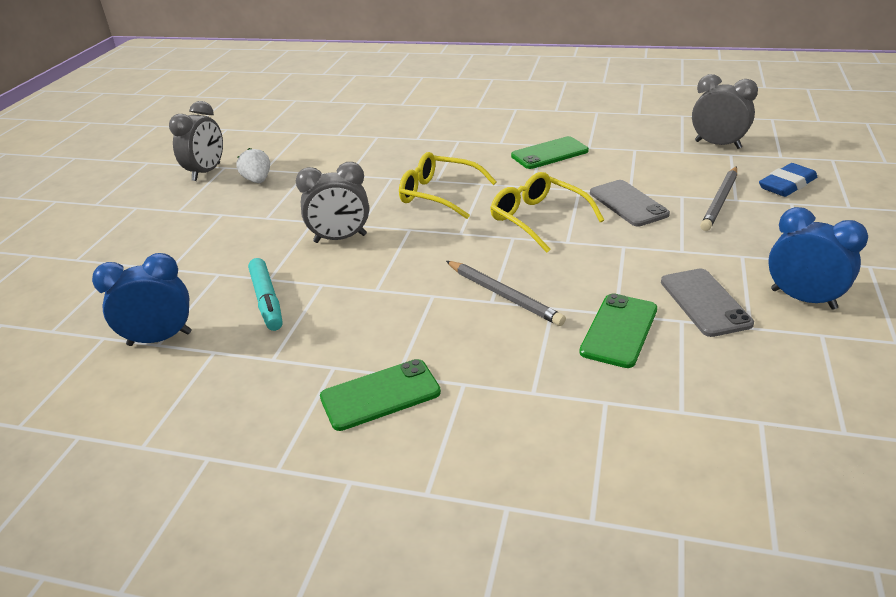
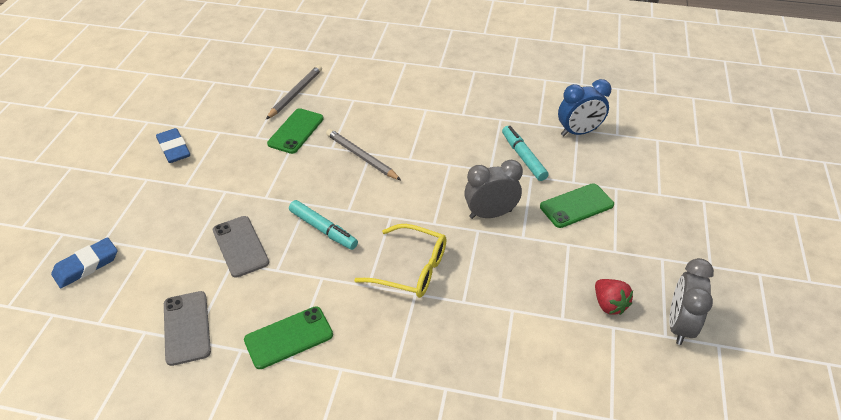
camera: 175 degrees right, 10 degrees up
(257, 180) = (609, 304): white strawberry -> red strawberry
(380, 395) = (433, 99): green phone -> green phone (576, 206)
(539, 219) = (323, 229): yellow glasses -> turquoise marker
(705, 302) = (235, 148): grey phone -> grey phone (186, 327)
(717, 145) = (98, 343): grey clock -> none
(720, 201) = (160, 245): grey pencil -> grey pencil (295, 93)
(803, 299) = (174, 149): blue clock -> blue eraser

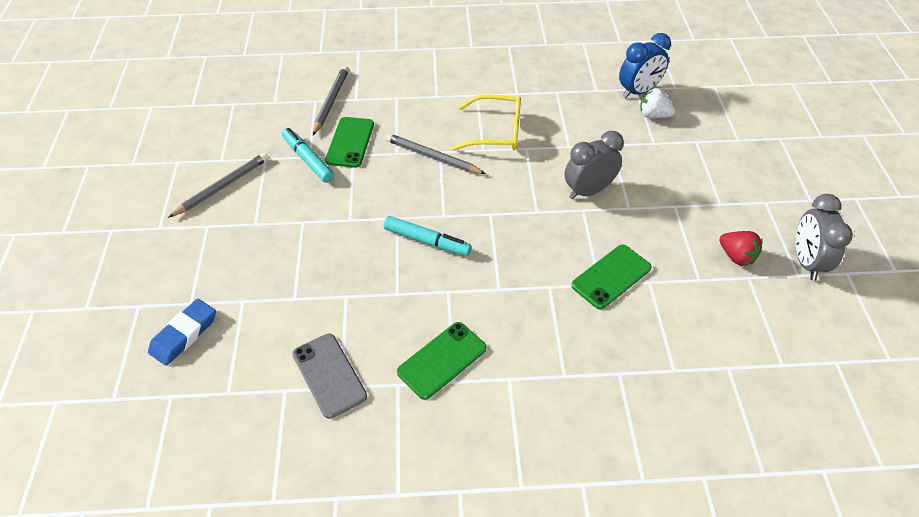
camera: 15 degrees left, 5 degrees up
(174, 149) = (222, 186): blue eraser -> grey pencil
(240, 246) = (347, 277): grey phone -> none
(410, 269) = (534, 263): yellow glasses -> yellow glasses (495, 132)
(523, 157) = (596, 127): turquoise marker -> turquoise marker (308, 159)
(576, 206) = (667, 166): green phone -> green phone (611, 277)
(584, 156) = (653, 115): none -> white strawberry

